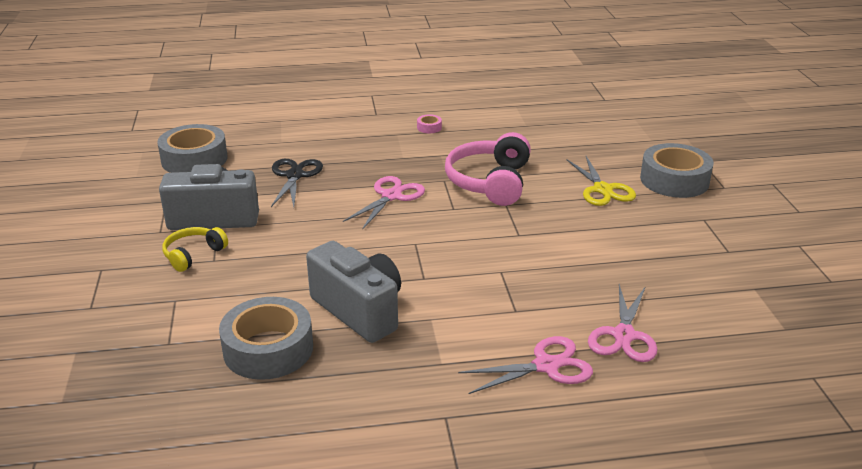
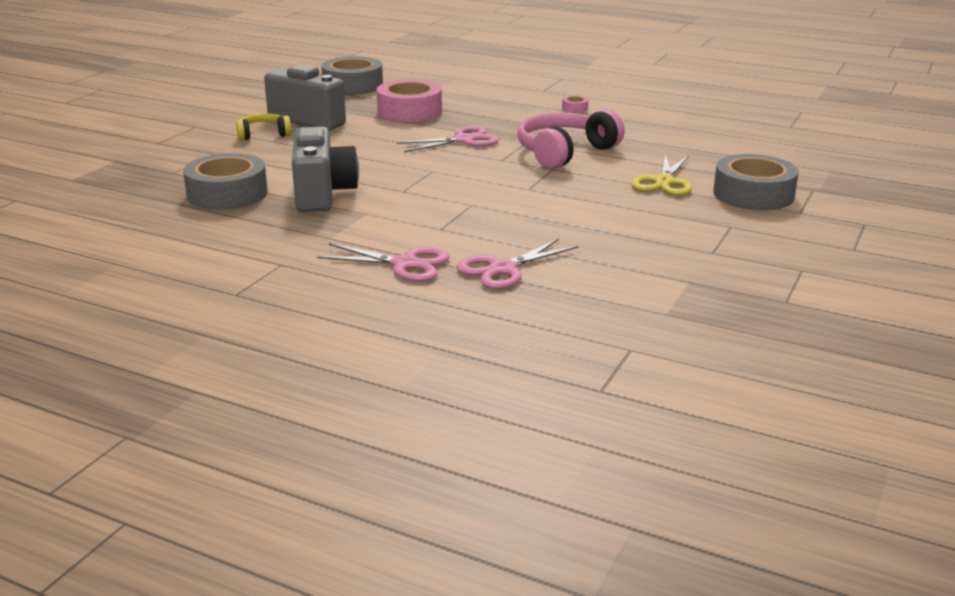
camera: 35 degrees right, 5 degrees down
(295, 176) = (409, 111): black scissors -> pink tape

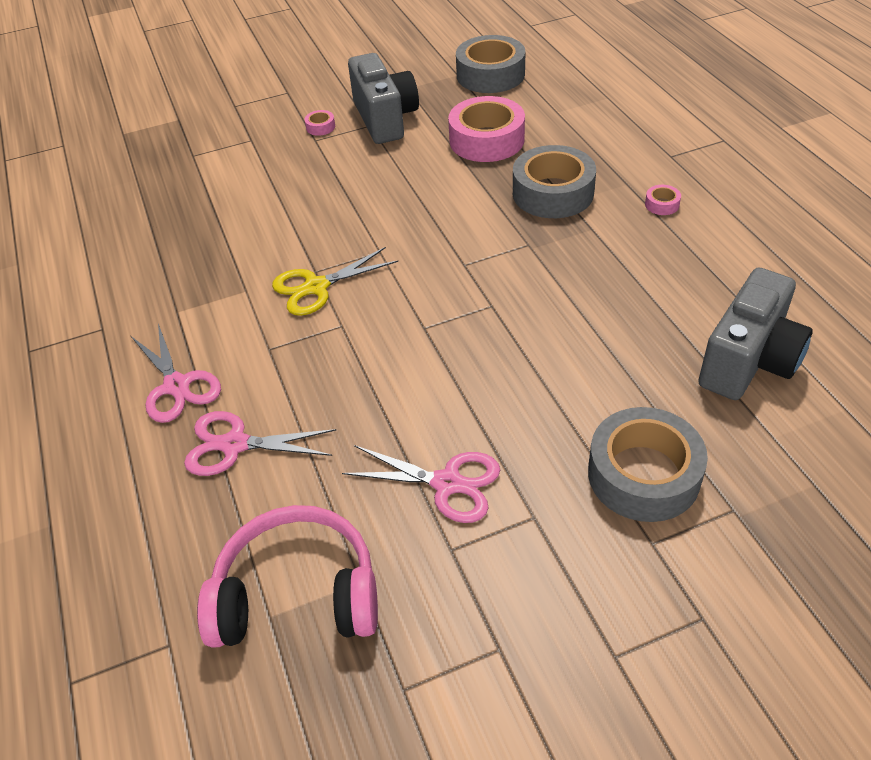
camera: 45 degrees right, 20 degrees up
(227, 194) = (189, 206): grey tape -> grey tape (553, 193)
(263, 134) = (320, 127): yellow headphones -> pink tape
(322, 194) = (251, 242): grey camera -> grey camera (749, 361)
(464, 140) = (472, 213): pink scissors -> pink scissors (447, 483)
(564, 152) = (542, 282): pink headphones -> pink headphones (297, 594)
(664, 182) = (573, 393): yellow scissors -> yellow scissors (316, 287)

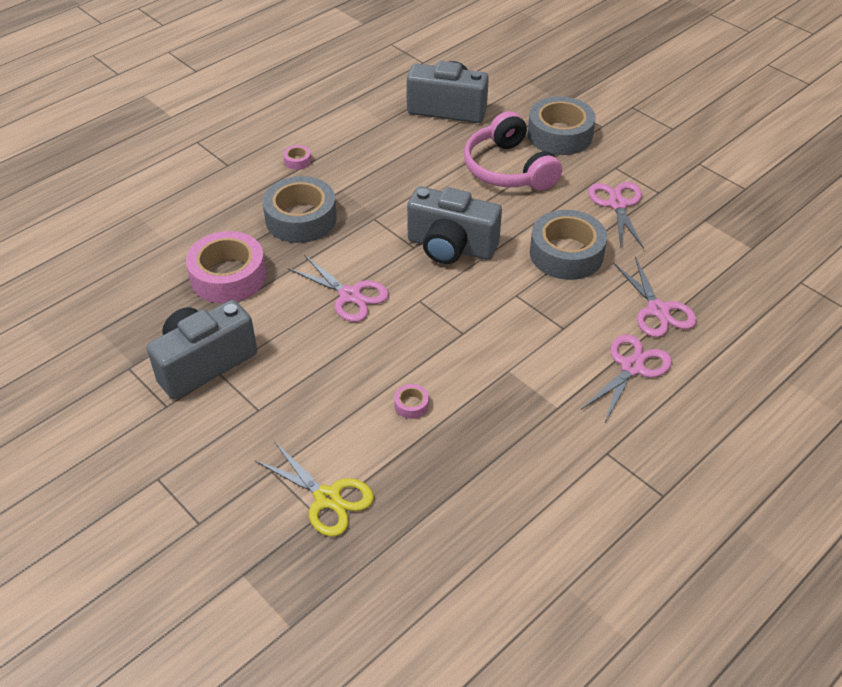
camera: 115 degrees left, 0 degrees up
(297, 594) = (731, 242): pink headphones -> pink headphones (508, 169)
(316, 287) = (481, 325): yellow scissors -> yellow scissors (327, 498)
(320, 127) = (231, 414): pink tape -> pink tape (411, 405)
(416, 207) = (350, 295): none -> pink scissors
(448, 293) = (451, 247): none -> grey camera
(490, 75) = (98, 303): grey tape -> grey tape (566, 254)

